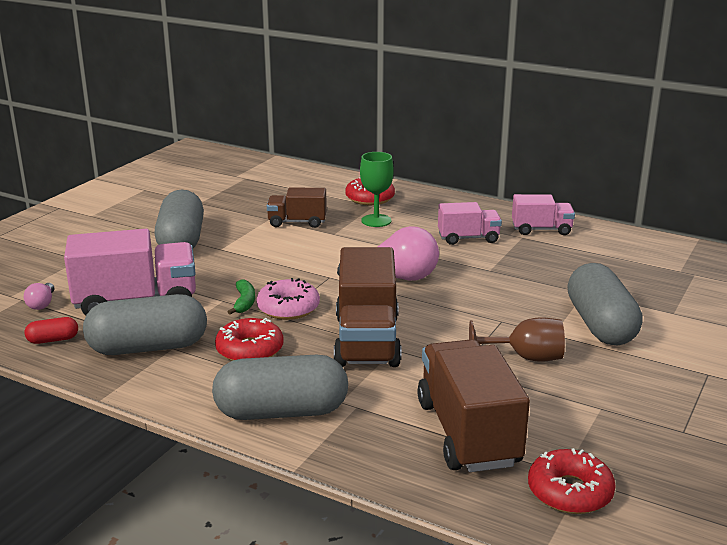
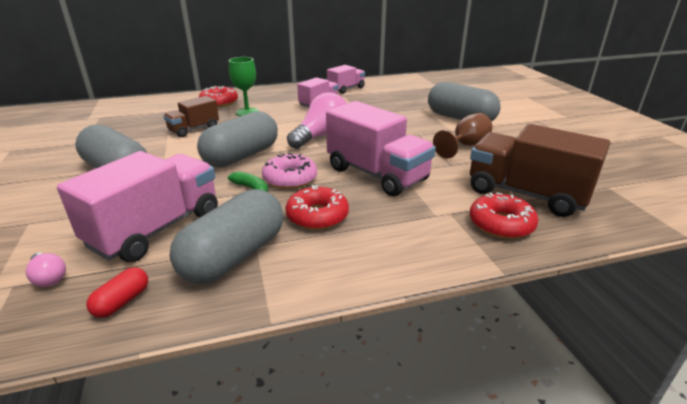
camera: 45 degrees left, 5 degrees up
(281, 412) = (419, 242): grey capsule -> grey capsule (241, 156)
(367, 341) = (377, 174): brown truck -> pink truck
(570, 492) = (618, 195): red donut -> red donut (501, 224)

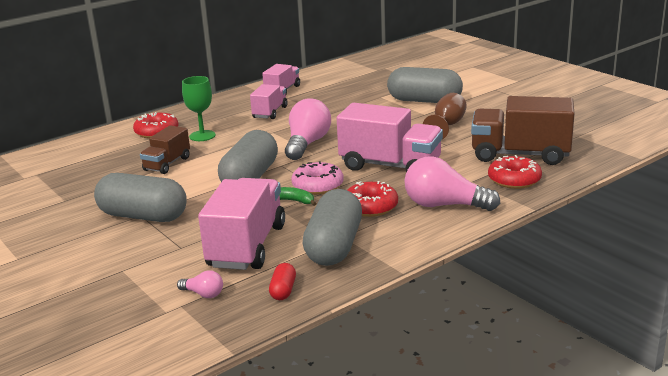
camera: 20 degrees left, 5 degrees down
(397, 236) = (444, 205): none -> pink light bulb

